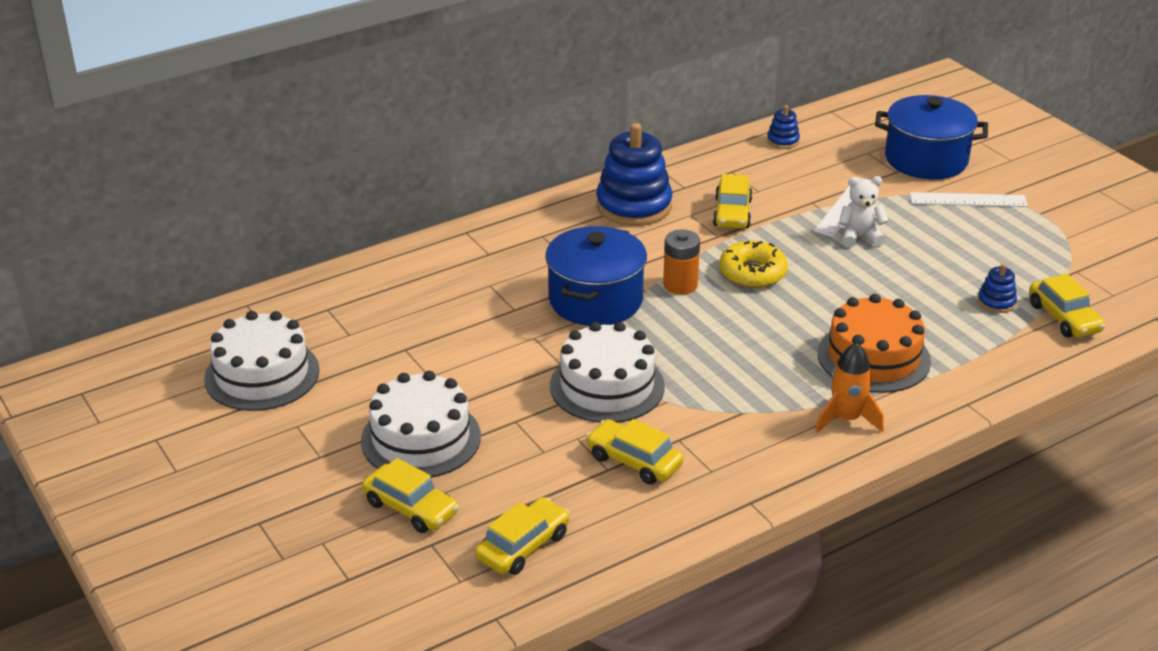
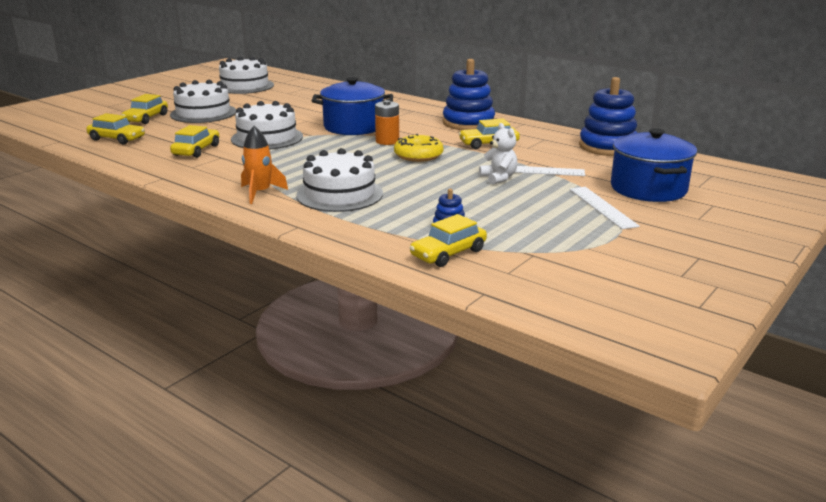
camera: 70 degrees right, 10 degrees down
(783, 141) = (607, 147): blue stacking toy -> blue stacking toy, size x2.20
(873, 357) = (340, 194): orange cake -> white cake

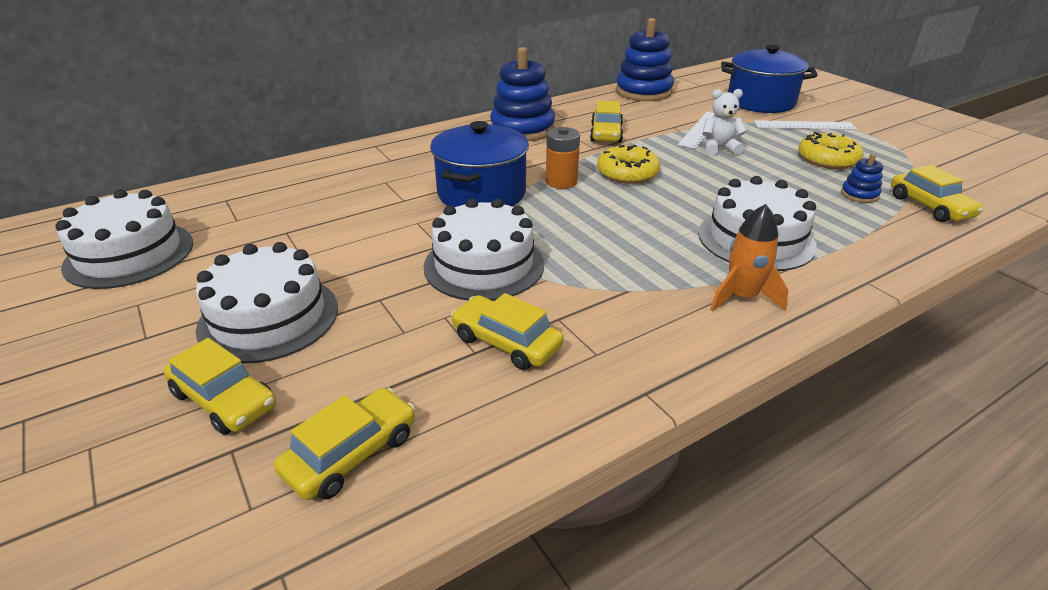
camera: 70 degrees left, 10 degrees up
(520, 216) = (827, 159): none -> yellow donut

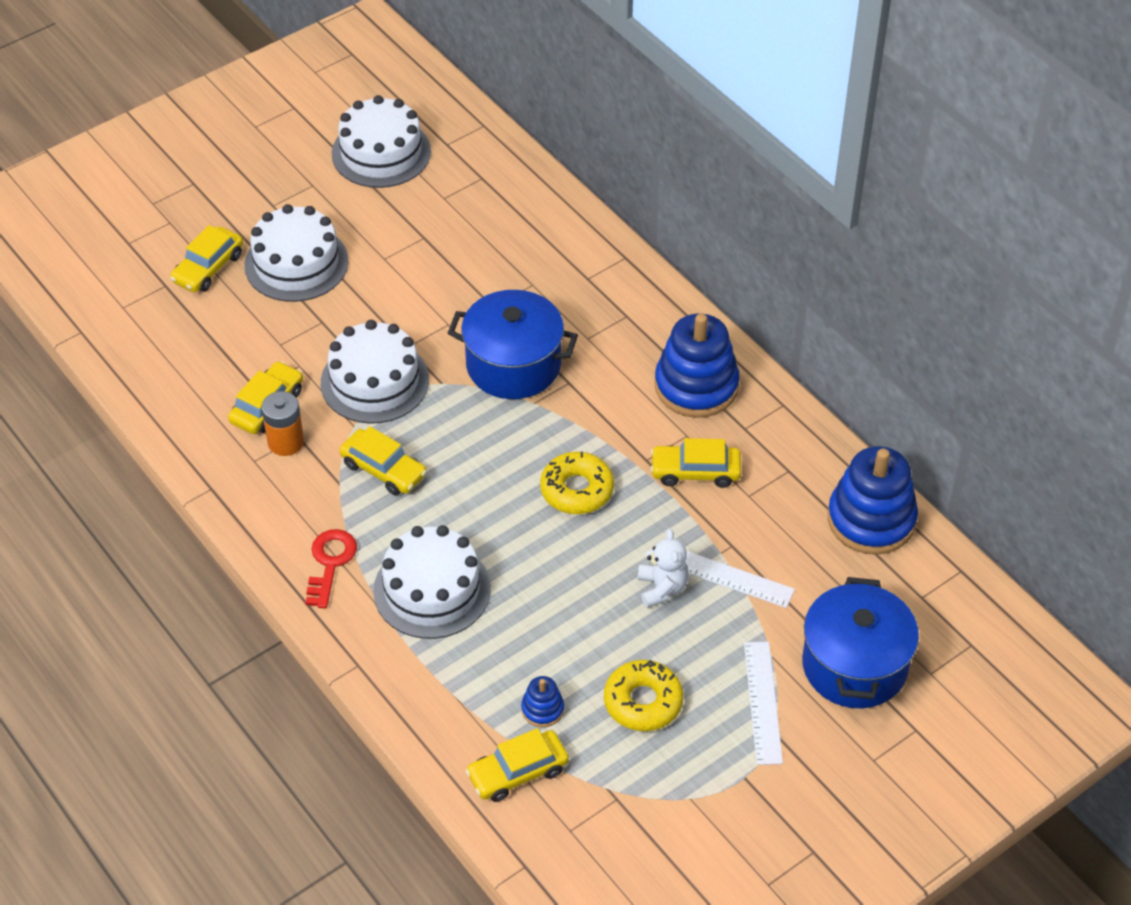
camera: 85 degrees right, 15 degrees up
(351, 454) = (160, 341): yellow car -> yellow car (383, 469)
(561, 182) = (548, 430): orange battery -> orange battery (285, 442)
(742, 297) = (330, 563): orange rocket -> red key

